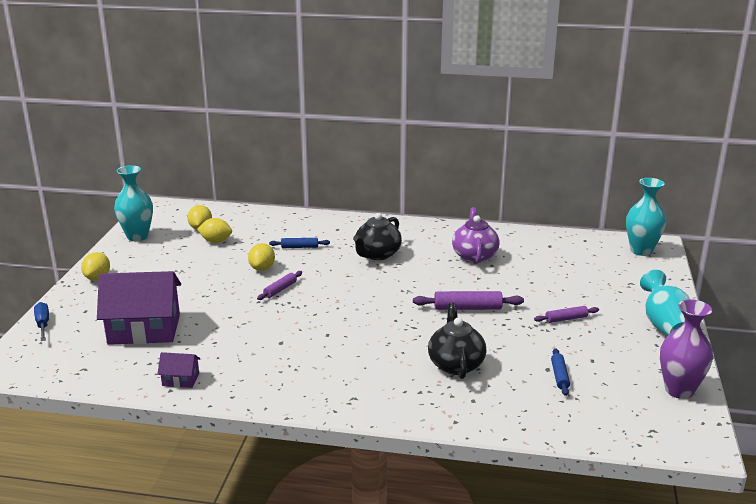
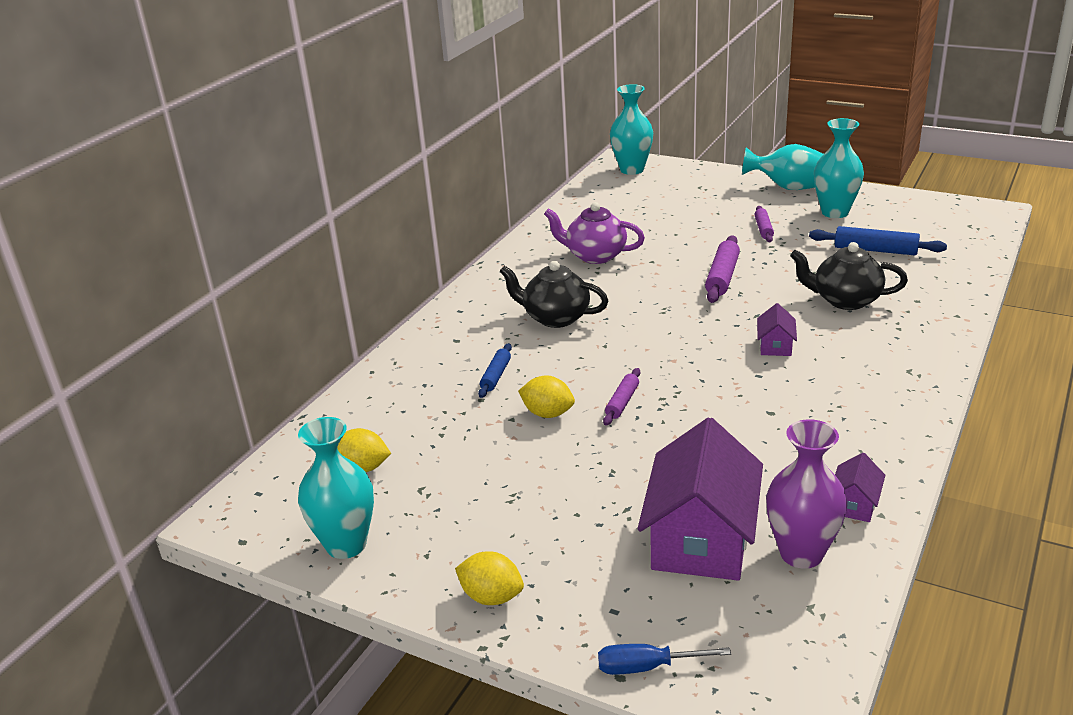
camera: 70 degrees left, 5 degrees up
(216, 241) = (425, 453): yellow lemon -> none
(280, 289) = (622, 402): purple rolling pin -> purple rolling pin turned 60 degrees clockwise
(370, 338) = (775, 345): none -> purple house
(377, 254) = (555, 318): black teapot -> black teapot turned 150 degrees clockwise
(559, 376) = (875, 250): blue rolling pin -> blue rolling pin, size x1.61
(626, 352) = (835, 212): none -> turquoise vase
(679, 390) = (905, 203): purple vase -> purple vase (801, 553)

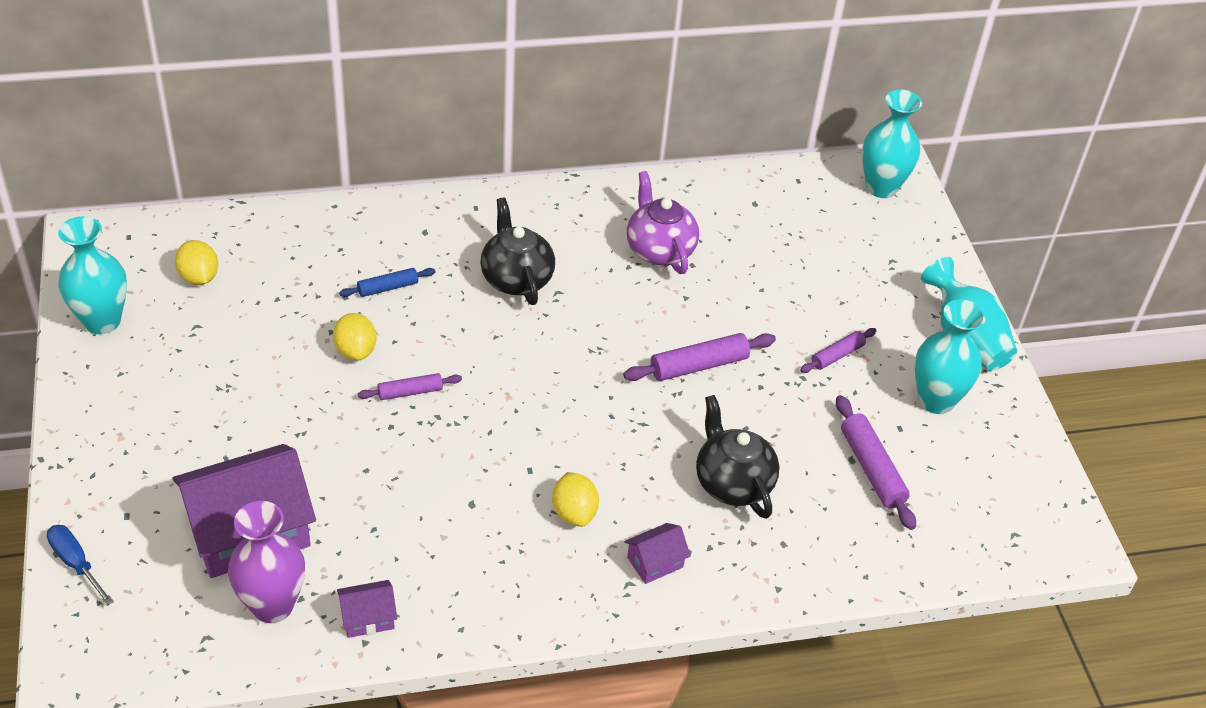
camera: 45 degrees right, 15 degrees up
(491, 597) = (97, 436): yellow lemon -> yellow lemon (574, 513)
(775, 345) = (594, 461): purple house -> purple house (655, 562)
(875, 250) = (871, 469): blue rolling pin -> purple rolling pin

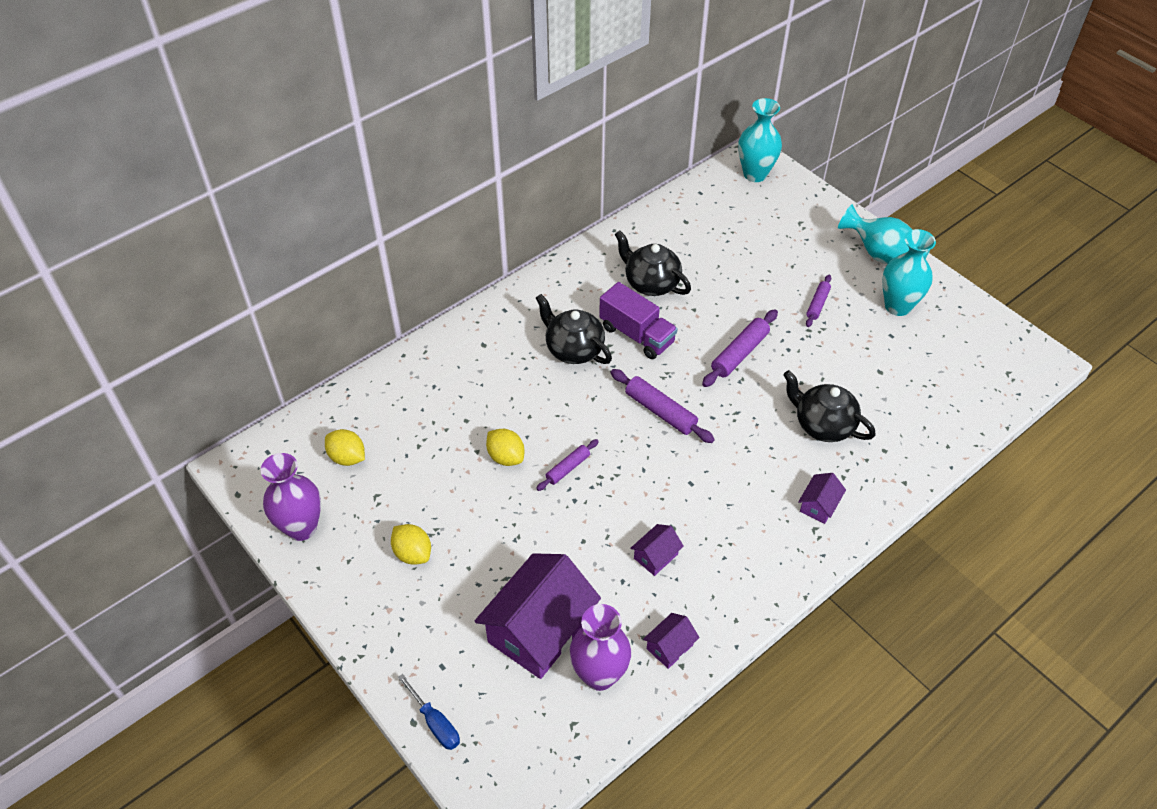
camera: 25 degrees left, 5 degrees up
(76, 563) = (435, 723): blue screwdriver -> blue screwdriver turned 150 degrees counterclockwise
(102, 321) = (301, 527): turquoise vase -> purple vase
(388, 288) = (491, 399): blue rolling pin -> none
(429, 523) = (656, 556): none -> purple house
(574, 513) = (742, 498): yellow lemon -> yellow lemon (413, 553)
(598, 295) = (637, 335): none -> purple truck
(659, 250) = (651, 283): purple teapot -> black teapot
(871, 469) = (896, 372): purple rolling pin -> purple rolling pin (660, 411)

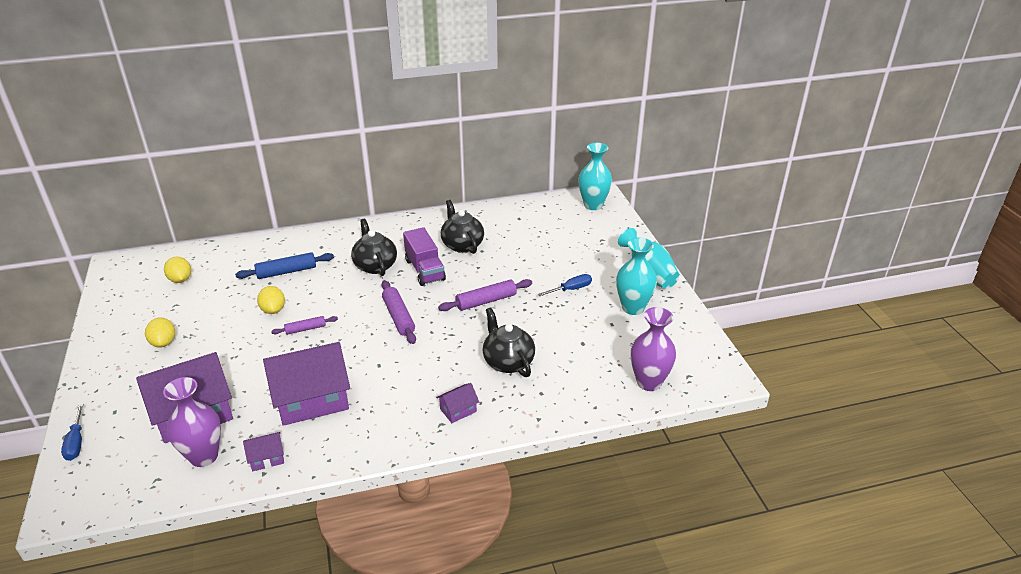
camera: 25 degrees right, 15 degrees down
(301, 527) = (116, 307): purple vase -> purple vase (649, 382)
(473, 397) = (286, 272): none -> blue rolling pin
(656, 556) = (312, 400): purple house -> purple house, size x2.26
(817, 304) = (571, 289): purple rolling pin -> blue screwdriver

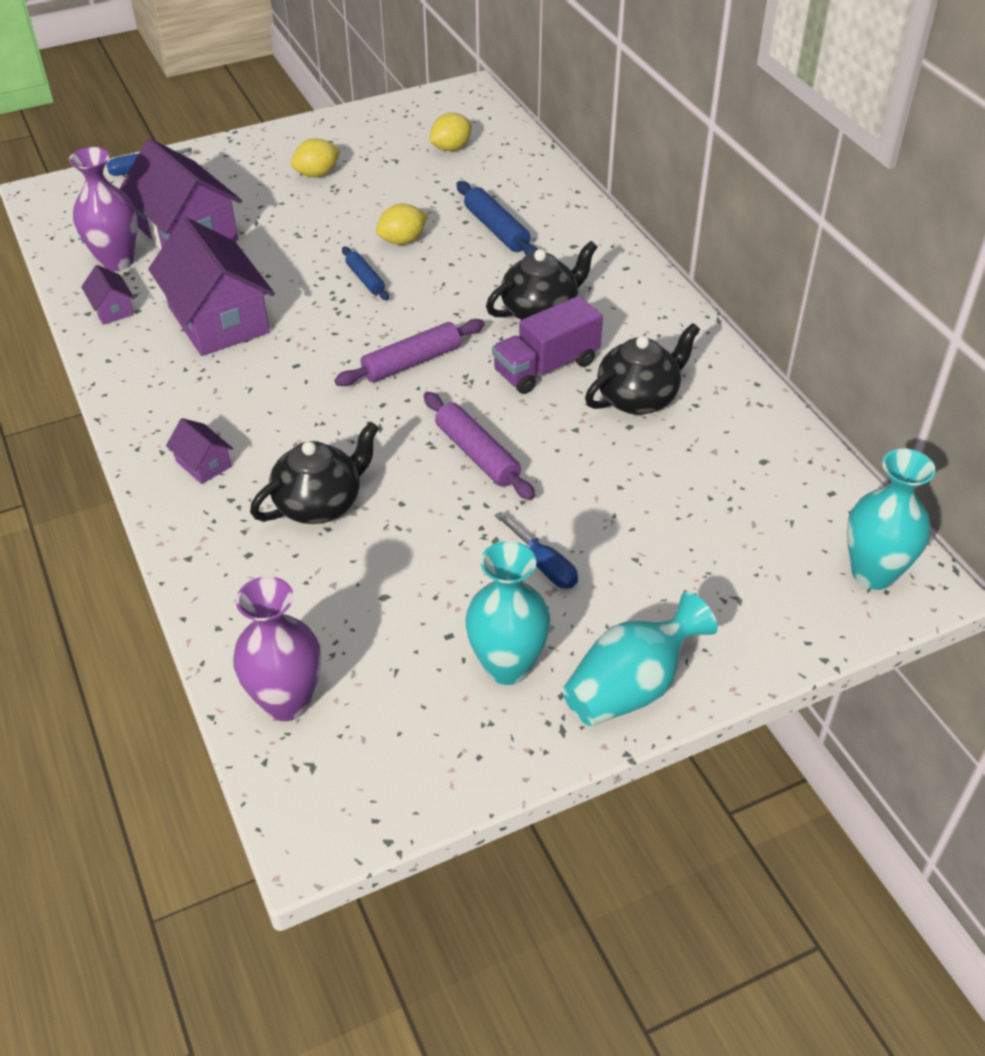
camera: 80 degrees right, 10 degrees up
(305, 329) = (365, 279): purple rolling pin -> blue rolling pin

